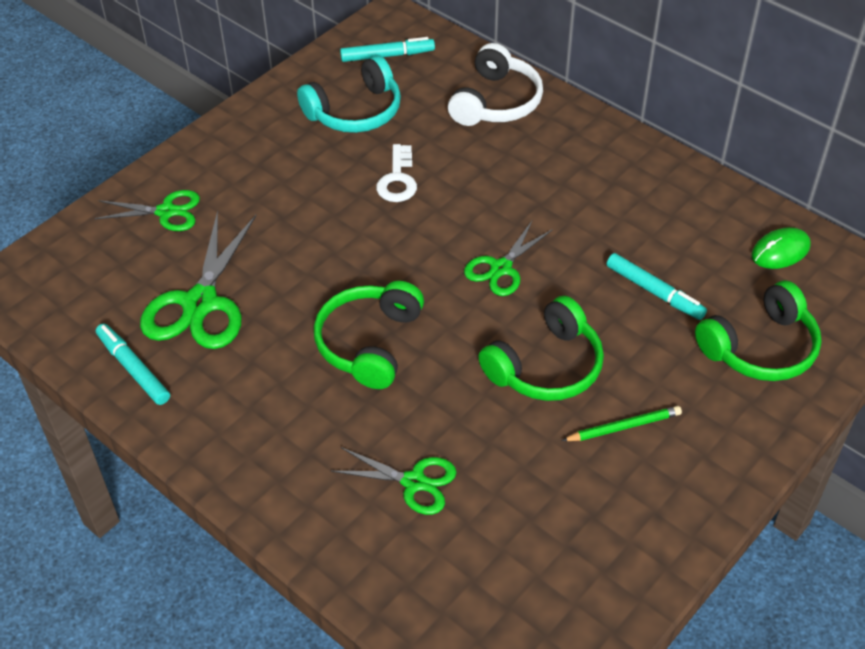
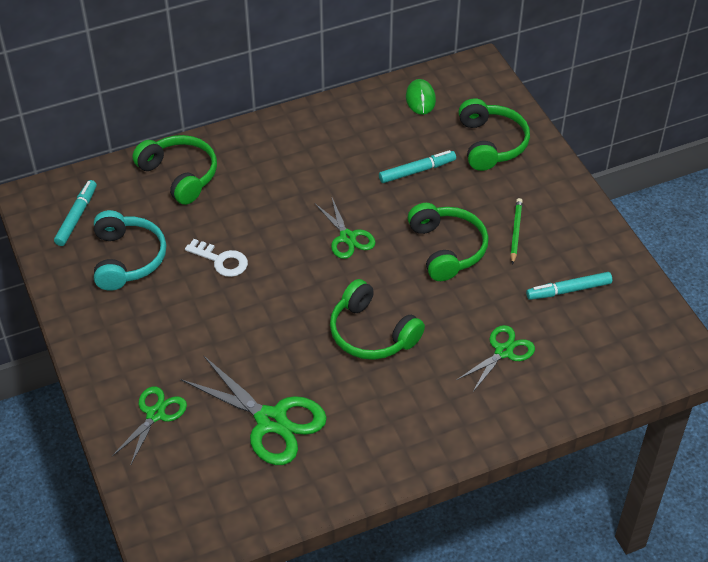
camera: 65 degrees left, 0 degrees up
(133, 369) = (312, 482): turquoise marker -> turquoise marker (569, 290)
(496, 102) = (180, 175): white headphones -> green headphones

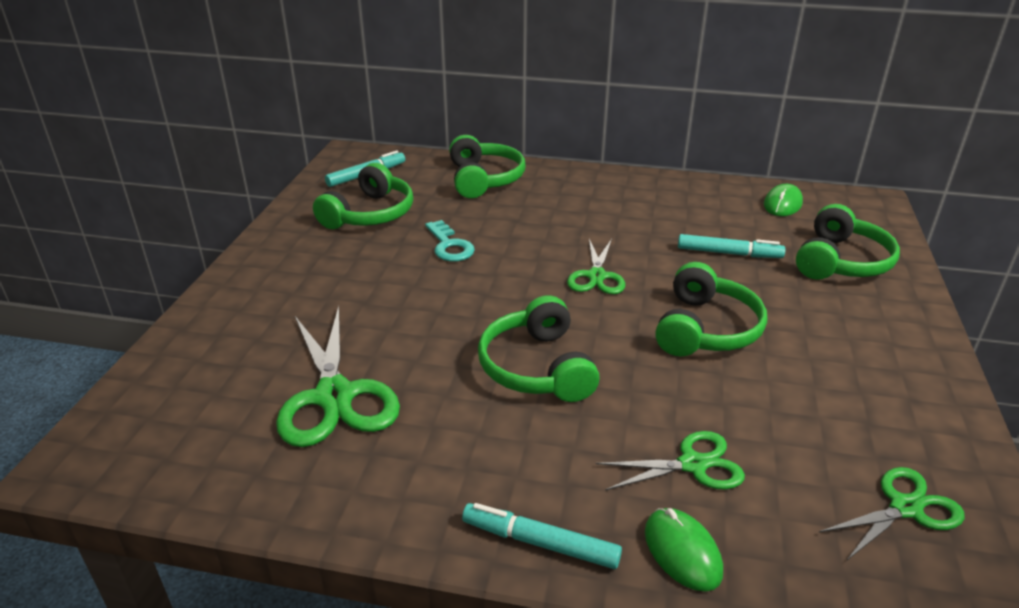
camera: 35 degrees right, 15 degrees down
(127, 259) = (370, 214): turquoise headphones -> green headphones
(155, 414) = (237, 334): green scissors -> green scissors (905, 508)
(221, 260) = (449, 246): white key -> turquoise key
(515, 232) = (813, 347): green pencil -> none
(531, 404) = (682, 552): none -> green mouse
(569, 290) = (848, 438): turquoise marker -> turquoise marker (540, 543)

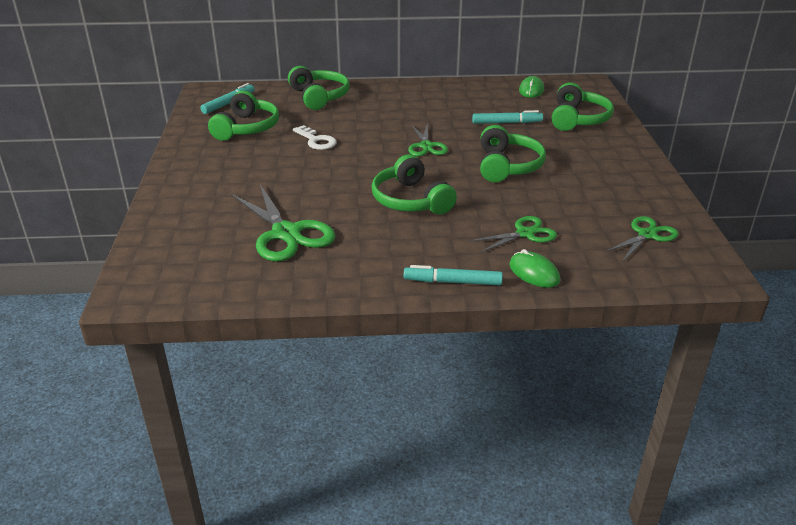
camera: 15 degrees left, 0 degrees up
(449, 246) = (316, 141): turquoise key -> white key

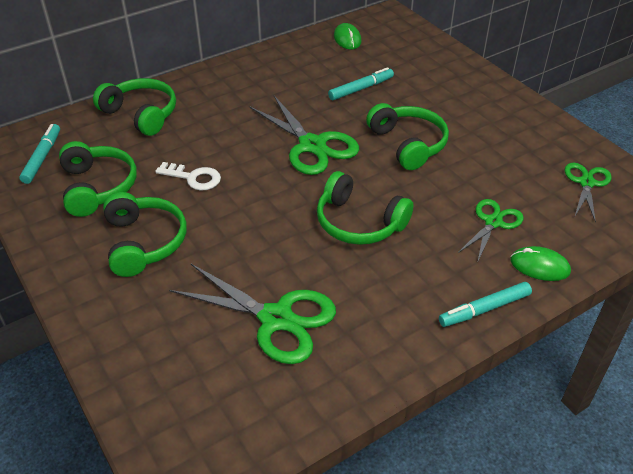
camera: 30 degrees left, 10 degrees up
(426, 146) = (312, 145): green scissors -> green scissors, size x1.68
(578, 119) = (419, 63): green headphones -> green headphones (144, 242)

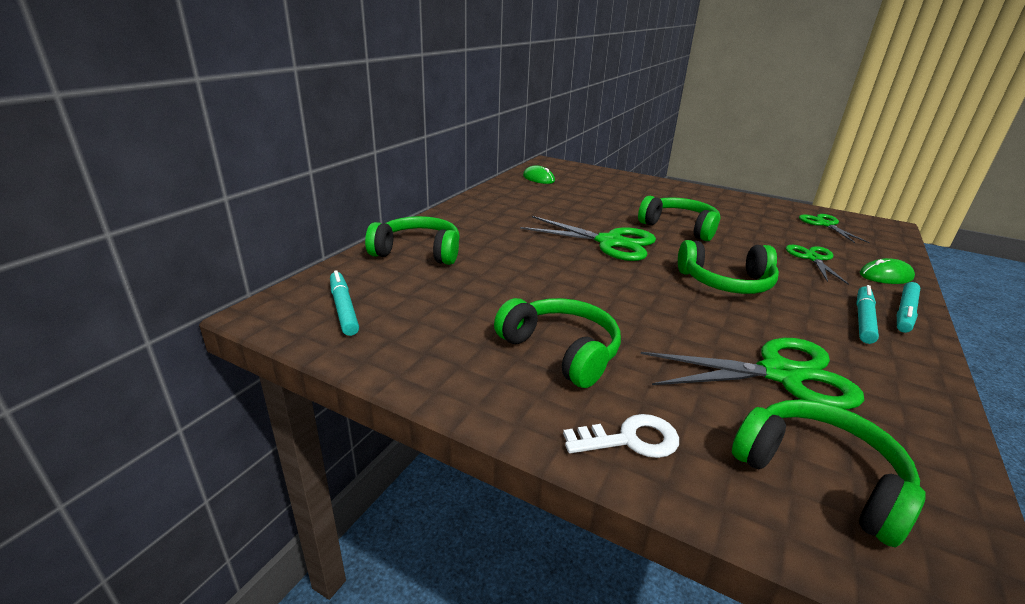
camera: 30 degrees left, 15 degrees down
(98, 187) = (445, 318): green headphones -> green headphones (819, 476)
(194, 178) = (538, 286): white key -> white key (630, 439)
(360, 89) = (593, 203): turquoise marker -> turquoise marker (863, 320)

